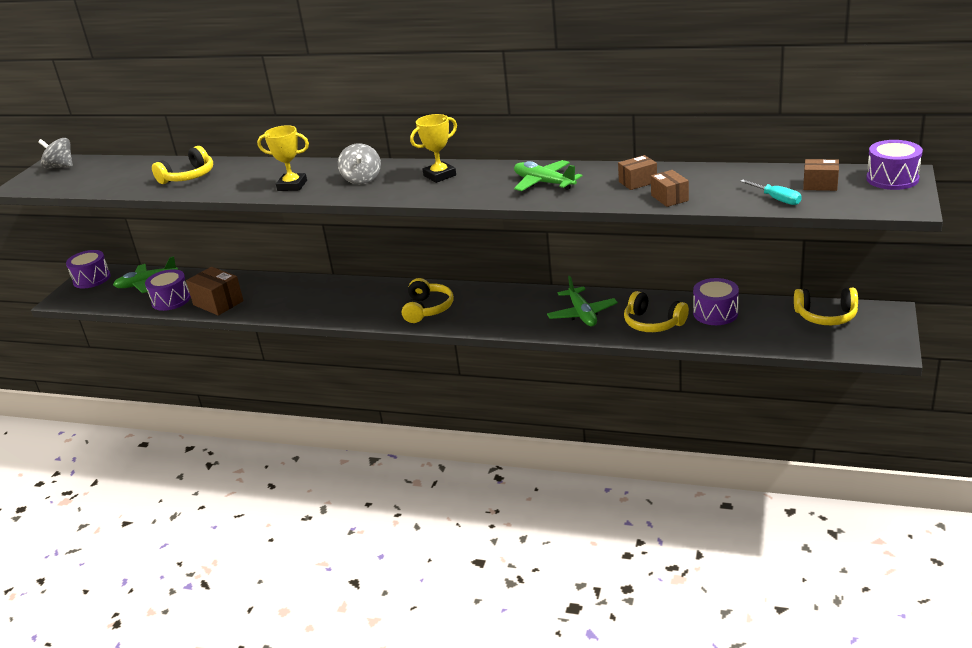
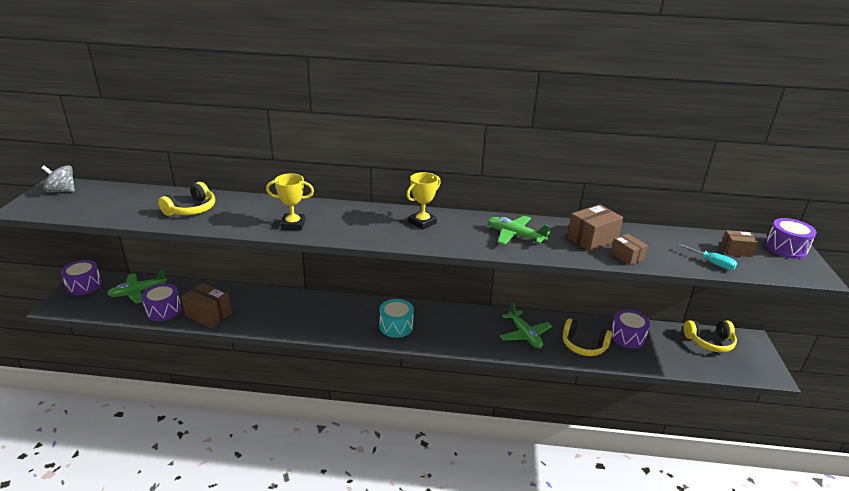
camera: 15 degrees left, 0 degrees up
(362, 179) = (354, 222): grey spinning top -> none
(427, 309) = (396, 326): yellow headphones -> turquoise drum
(638, 182) = (592, 239): brown box -> brown box, size x1.61

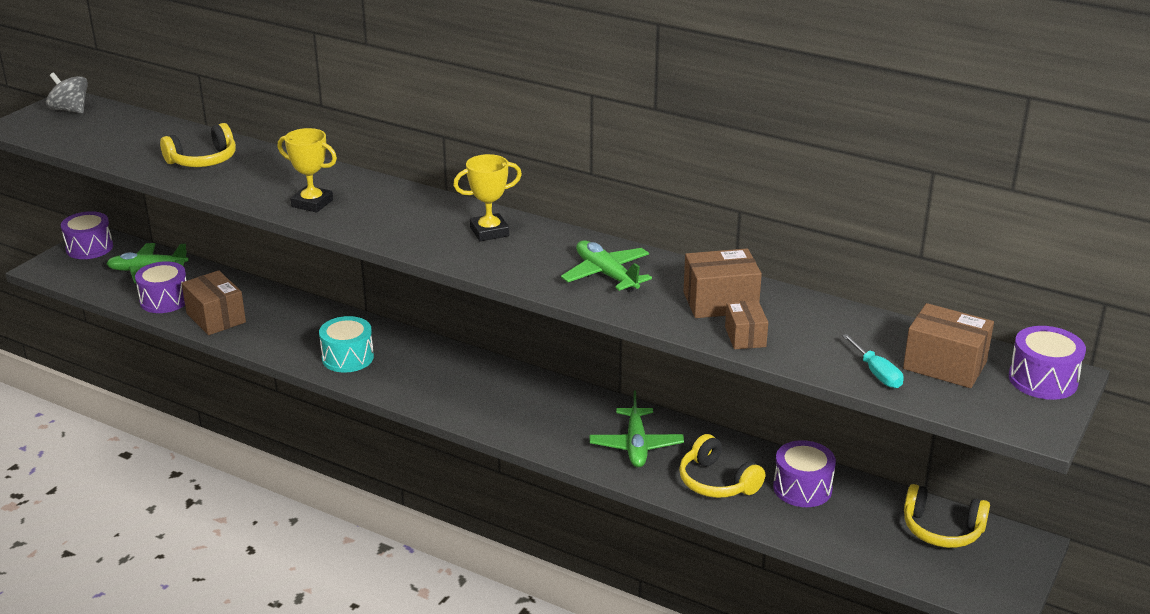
camera: 25 degrees right, 0 degrees up
(396, 326) = (453, 389): turquoise drum -> turquoise drum (348, 358)
(736, 251) = (944, 365): brown box -> brown box, size x1.61

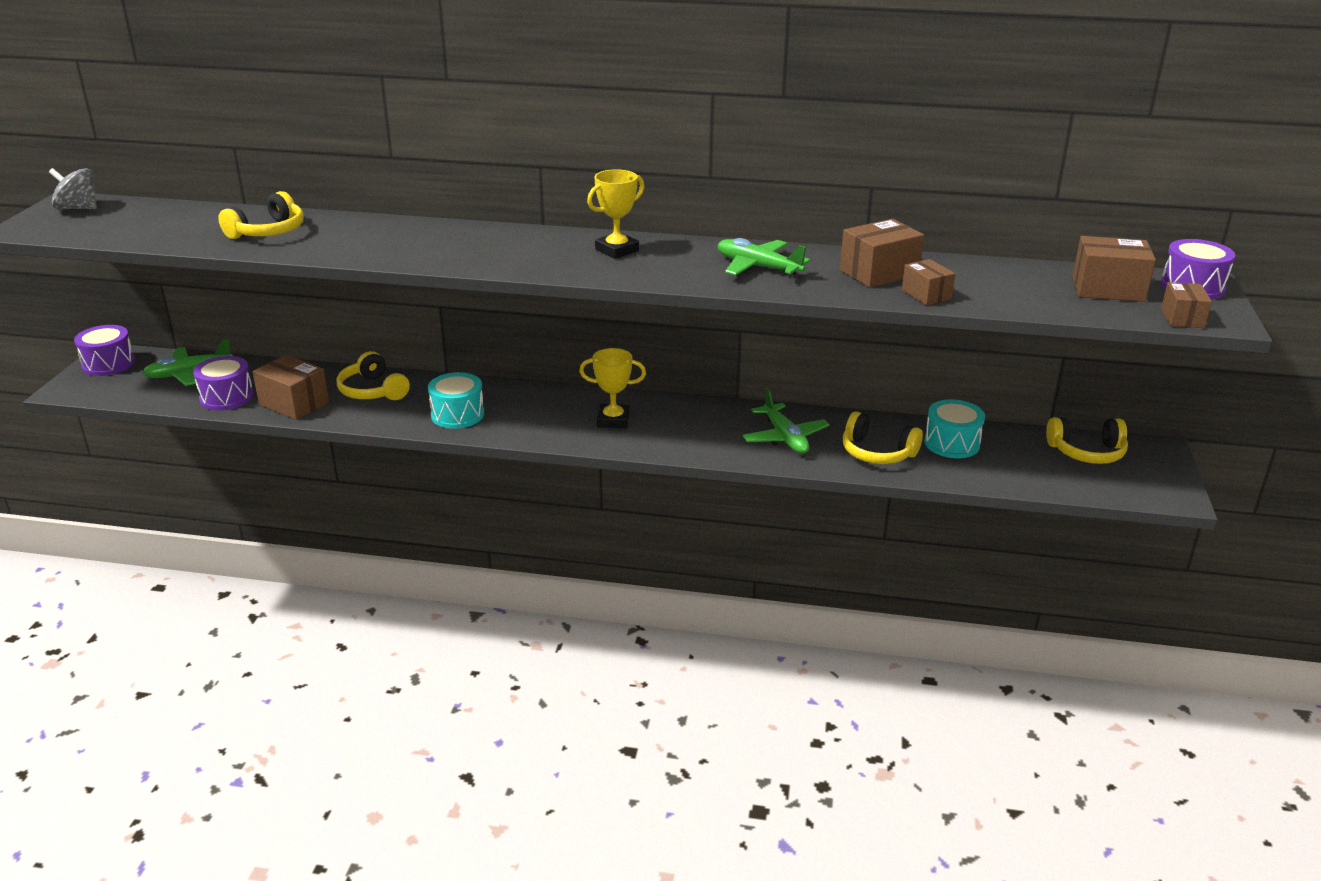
camera: 20 degrees left, 0 degrees up
(290, 318) = (373, 391): none -> yellow headphones
(312, 203) = (418, 251): yellow trophy -> yellow trophy (613, 420)
(802, 488) = (952, 443): purple drum -> turquoise drum
(876, 373) = (1060, 303): turquoise screwdriver -> none
(992, 415) = (1182, 318): none -> brown box

